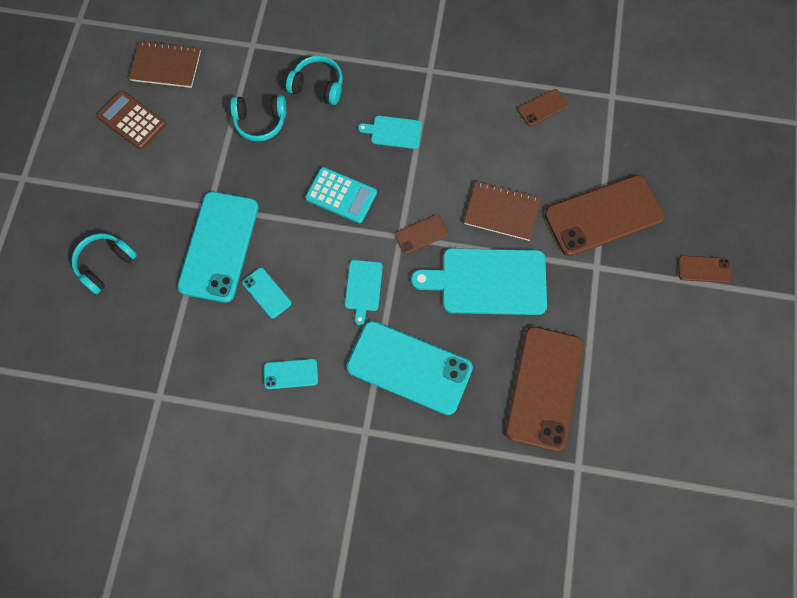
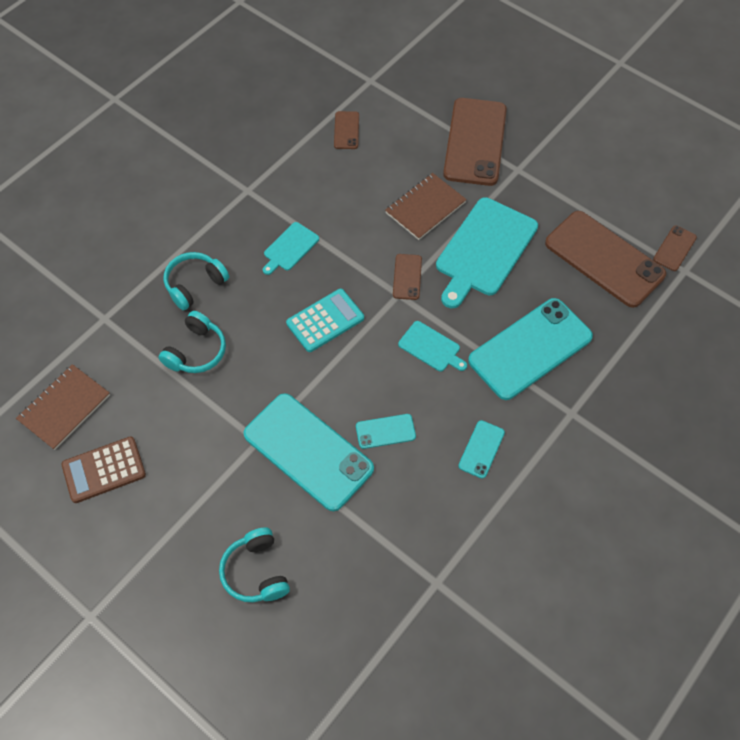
camera: 60 degrees left, 10 degrees down
(704, 269) = (562, 104): brown phone -> brown phone (674, 248)

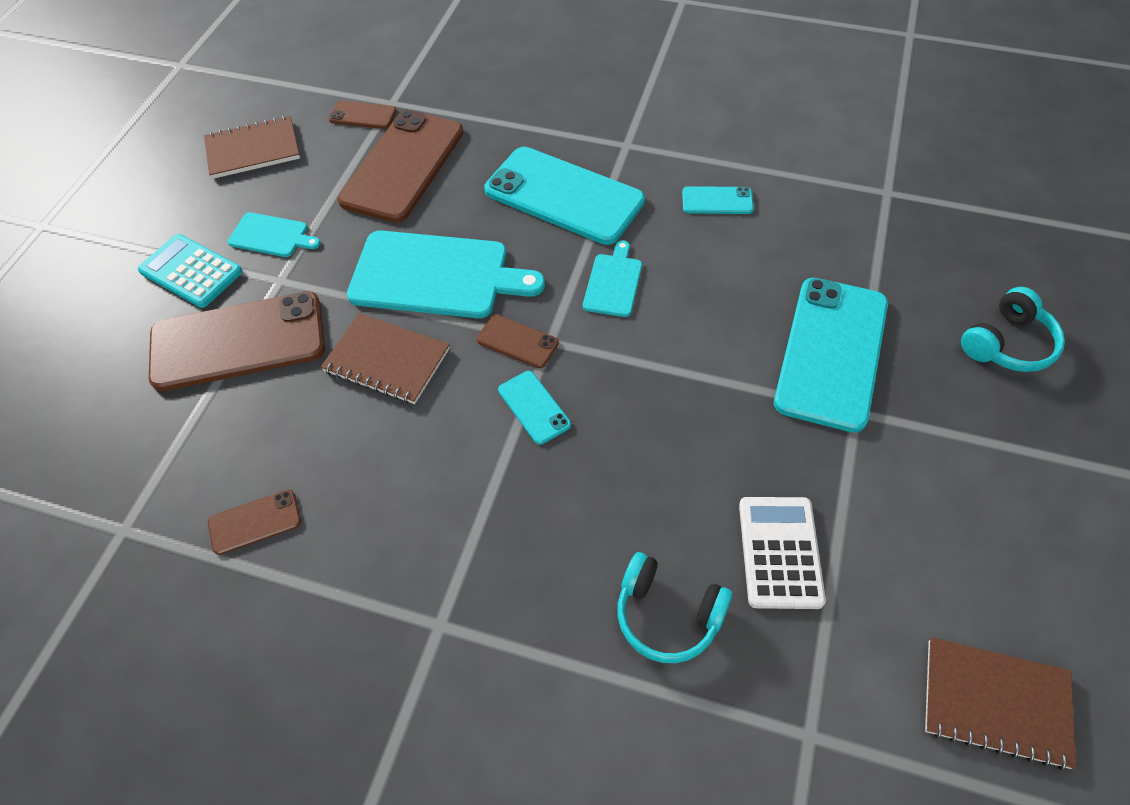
camera: 110 degrees left, 5 degrees down
(104, 470) = (1035, 582): brown calculator -> none
(196, 351) = (780, 552): turquoise headphones -> white calculator
(290, 248) = (533, 505): turquoise cutting board -> turquoise cutting board (271, 236)
(325, 321) = (636, 408): turquoise calculator -> turquoise calculator (191, 271)
(385, 431) = (753, 288): turquoise phone -> turquoise phone (534, 407)
(407, 277) = (517, 341): brown phone -> brown phone turned 45 degrees clockwise
(657, 176) = (253, 150): none -> brown notebook

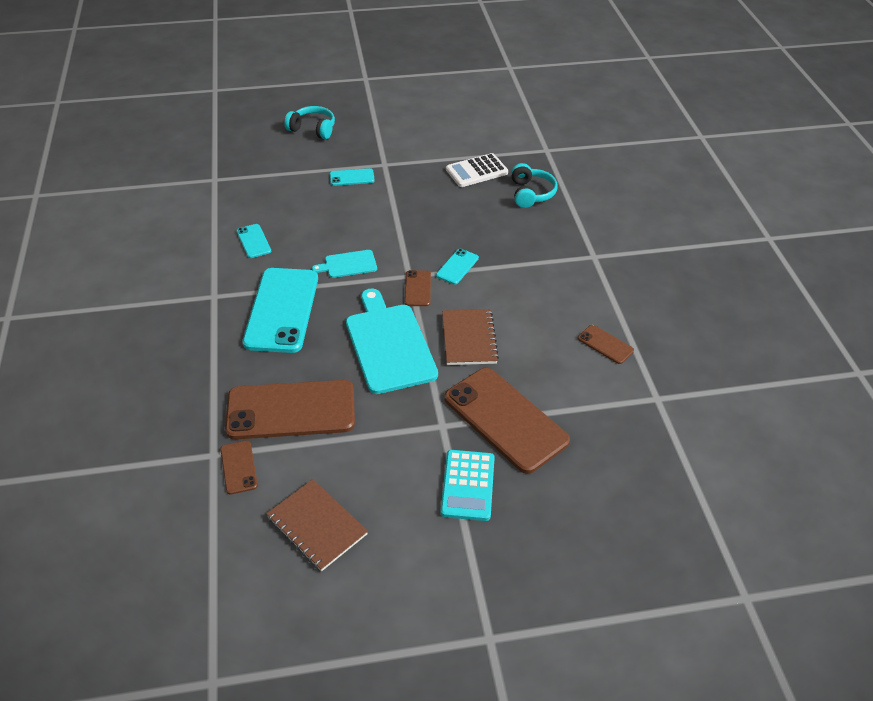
camera: 120 degrees left, 10 degrees down
(271, 236) = (405, 455): turquoise cutting board -> none
(831, 352) = (352, 177): turquoise phone -> turquoise phone, size x0.45
(995, 703) = (497, 114): brown notebook -> none

